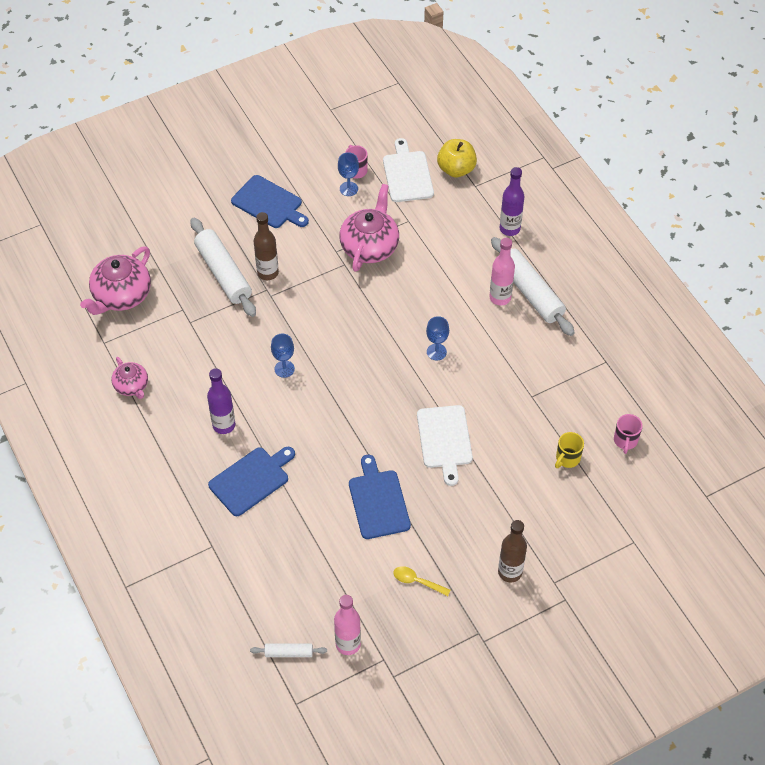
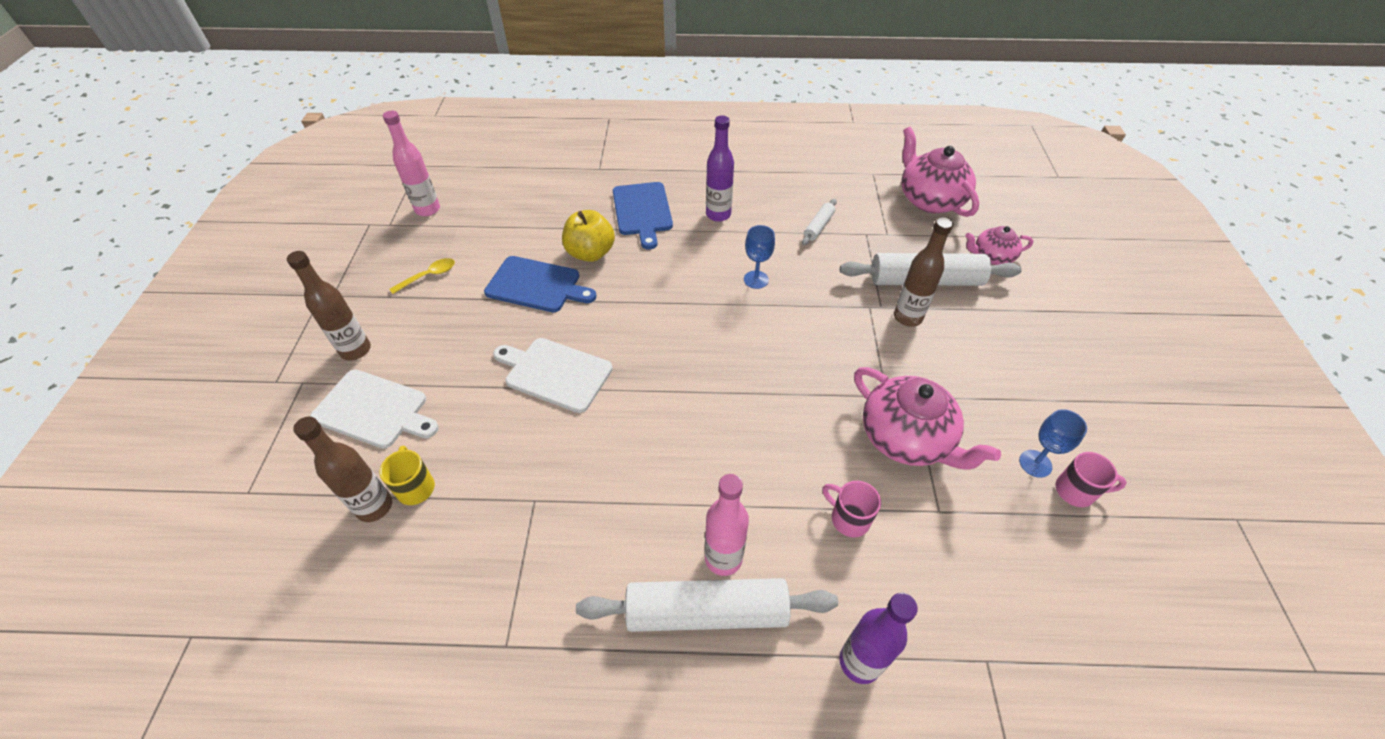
camera: 120 degrees right, 5 degrees down
(132, 386) = (808, 175): pink teapot -> pink teapot (992, 257)
(269, 203) = (1032, 362): blue cutting board -> none
(289, 653) = (461, 176): white rolling pin -> white rolling pin (818, 226)
(407, 174) = (1047, 561): white cutting board -> white cutting board (374, 410)
(436, 352) = (682, 427): blue goblet -> none
(456, 169) = (1040, 650): yellow apple -> yellow apple (590, 253)
(591, 470) = (374, 506): none -> brown bottle
(625, 441) = (368, 580): pink mug -> pink mug (848, 518)

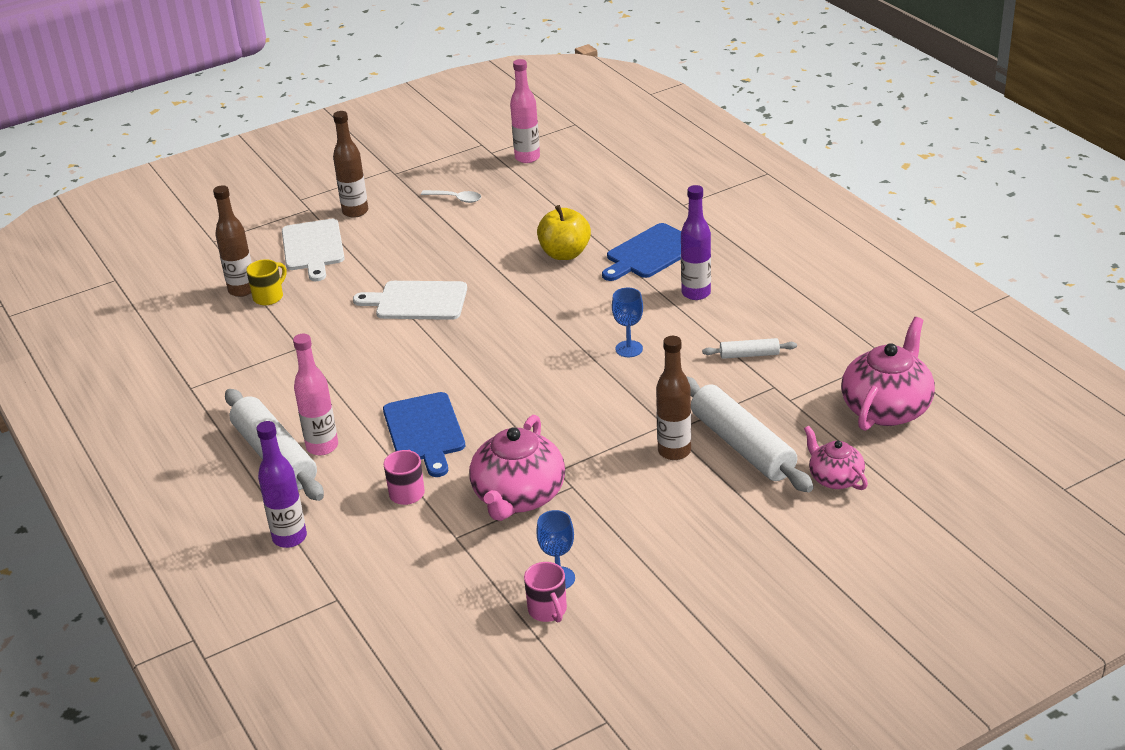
camera: 60 degrees right, 15 degrees down
(428, 276) = (456, 199): yellow spoon -> white spoon
(537, 285) = (498, 248): blue cutting board -> blue cutting board (424, 431)
(555, 373) = (417, 301): white cutting board -> white cutting board turned 75 degrees counterclockwise

